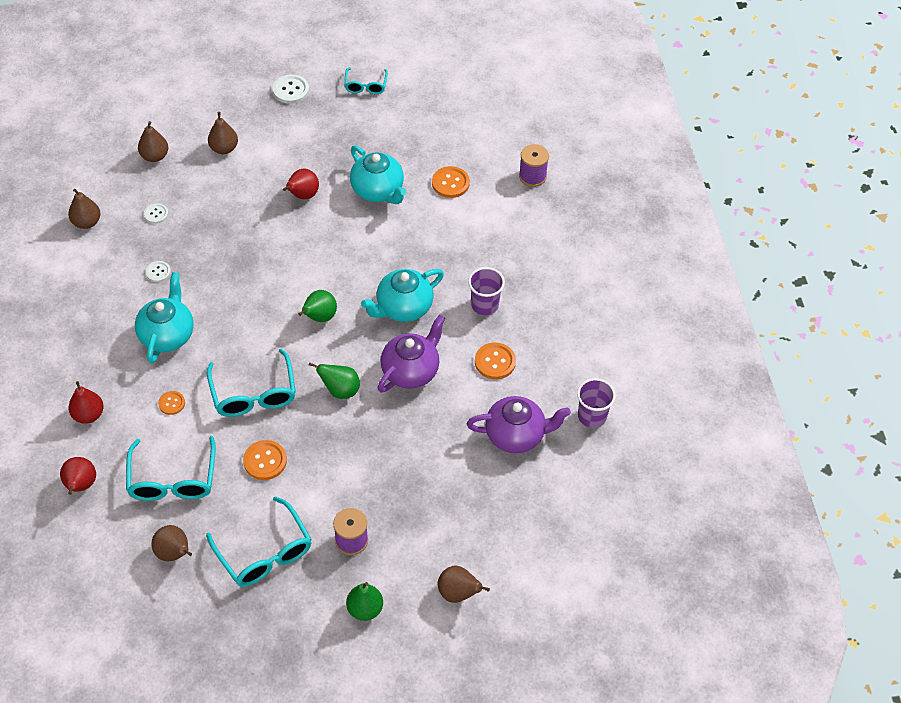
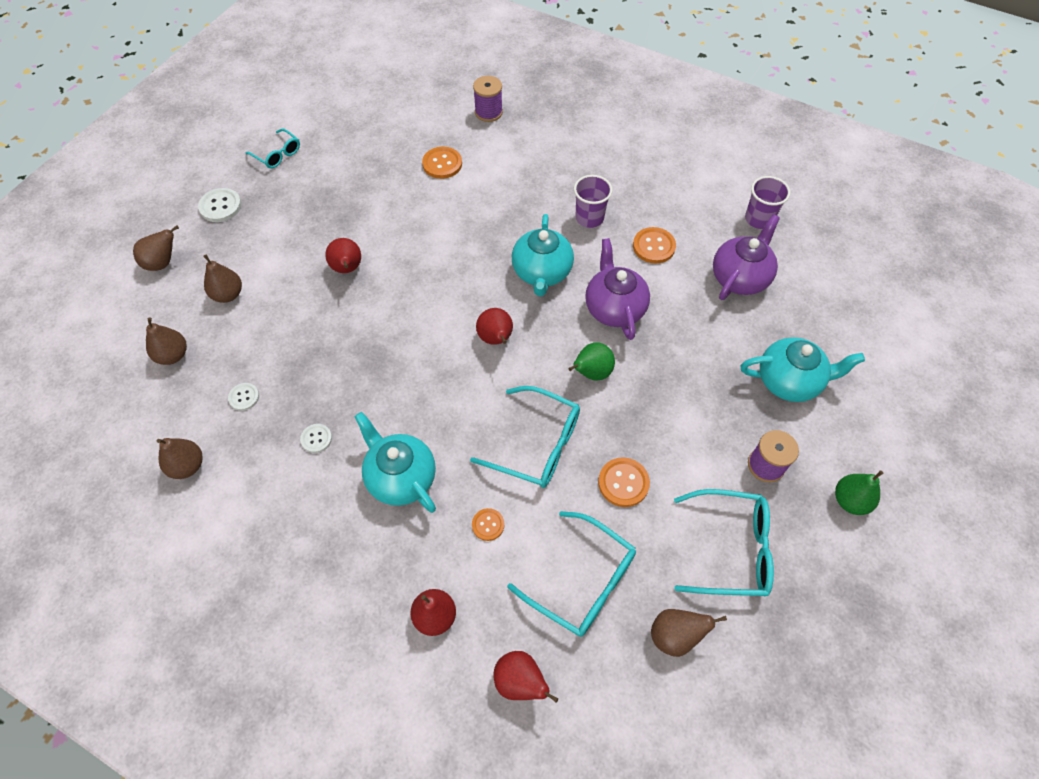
camera: 50 degrees left, 5 degrees up
(319, 317) = (496, 339): green pear -> red pear
(378, 190) = (399, 214): turquoise teapot -> turquoise teapot (789, 381)
(458, 593) = (877, 416): brown pear -> brown pear (163, 263)

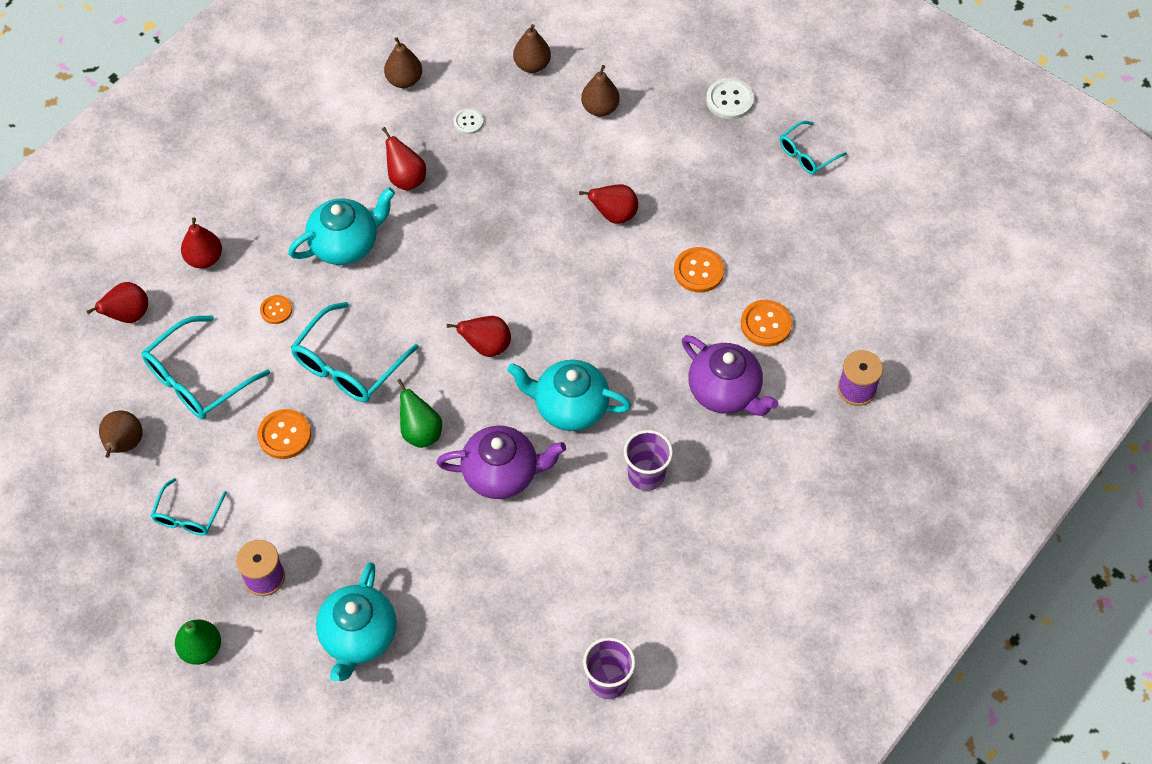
camera: 100 degrees right, 0 degrees up
(163, 263) = (655, 52): brown pear -> none
(316, 439) = (406, 179): white button -> red pear
(653, 246) = (586, 539): orange button -> orange button (698, 271)
(729, 549) = (188, 515): turquoise glasses -> turquoise glasses, size x0.59
(740, 277) = (517, 627): purple teapot -> purple teapot (725, 392)

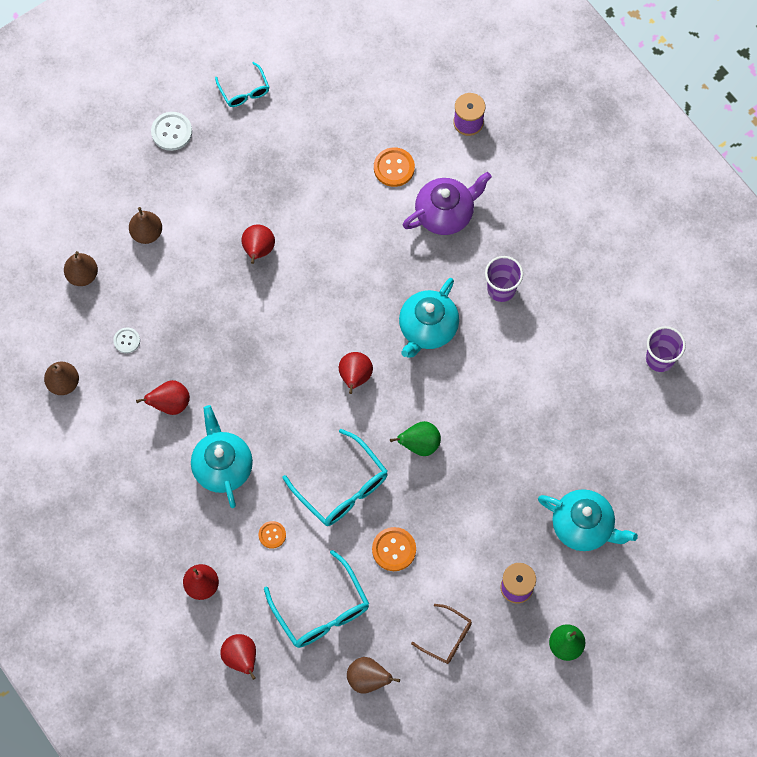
camera: 75 degrees left, 10 degrees up
(188, 515) = (446, 637): turquoise glasses -> brown glasses
(502, 473) = (472, 392): purple teapot -> none
(698, 271) = (331, 202): orange button -> none

